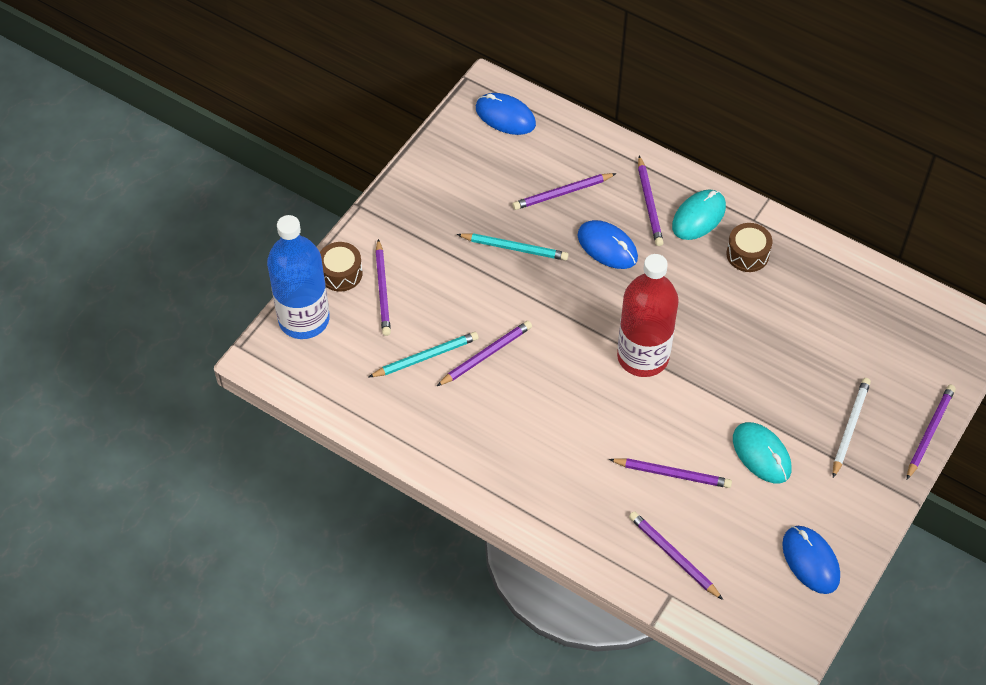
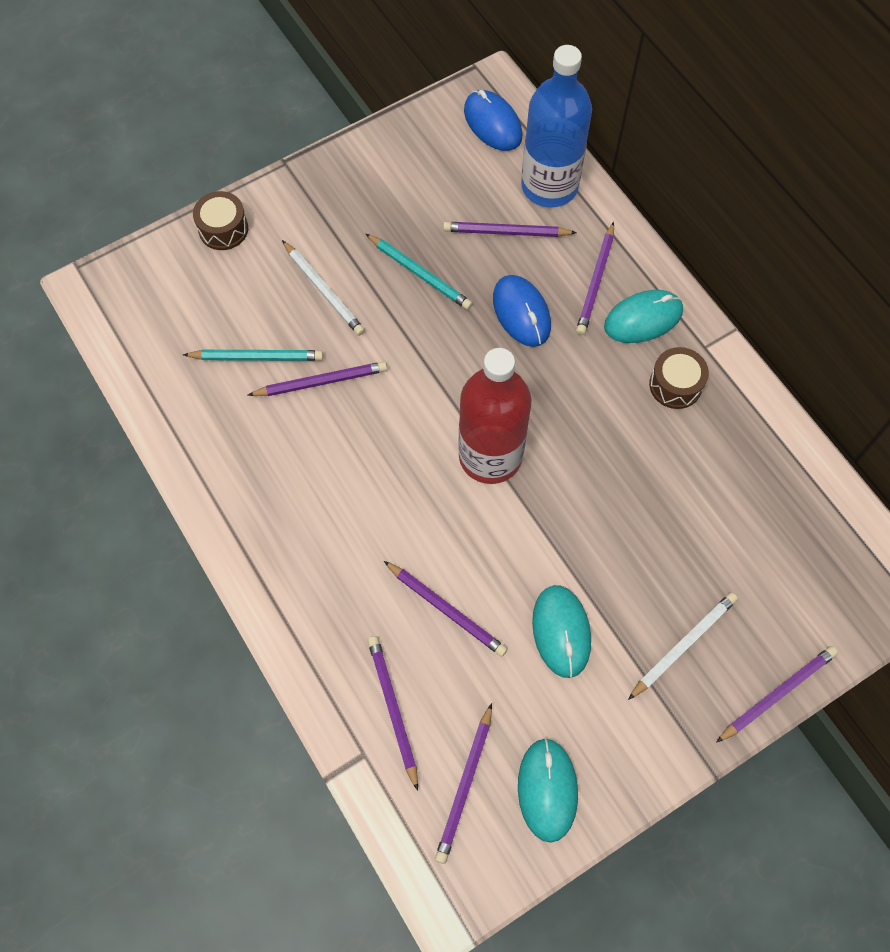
camera: 25 degrees right, 10 degrees up
(304, 319) = (157, 264): blue bottle -> blue bottle (549, 186)
(382, 290) = (255, 264): purple pencil -> purple pencil (465, 785)
(448, 288) = (323, 290): none -> white pencil
(810, 561) = (547, 790): blue mouse -> turquoise mouse

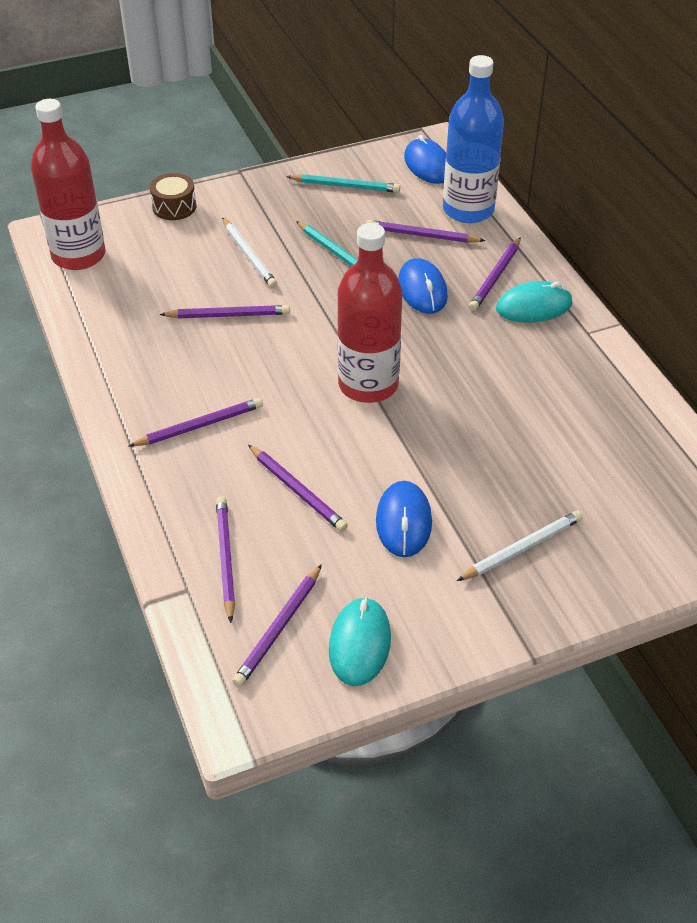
camera: 10 degrees right, 20 degrees down
(134, 319) = (78, 255): none -> red bottle
(257, 357) = (176, 292): turquoise pencil -> turquoise pencil (345, 186)
(561, 631) = (403, 522): turquoise mouse -> blue mouse
(675, 385) = (554, 356): brown drum -> none
(777, 694) = (609, 600): purple pencil -> purple pencil (199, 426)

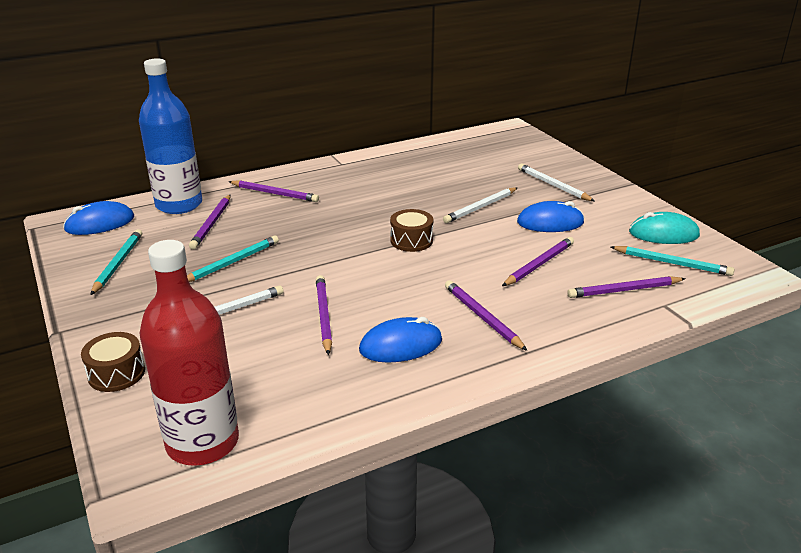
camera: 95 degrees left, 15 degrees down
(279, 628) = (672, 263): purple pencil -> turquoise pencil
(368, 385) = (411, 240): red bottle -> brown drum
(422, 290) = (289, 222): blue mouse -> blue mouse (401, 345)
(452, 456) = (480, 207): none -> white pencil
(534, 306) = (312, 180): turquoise mouse -> none

